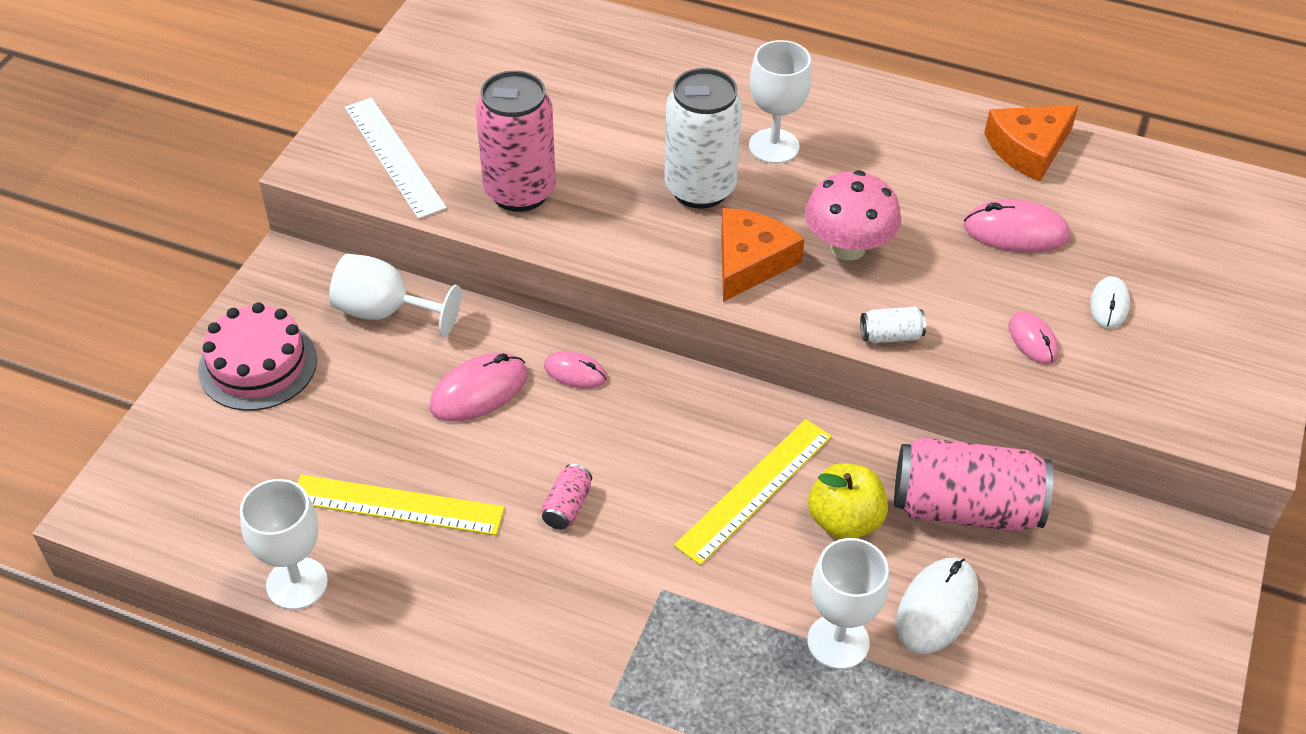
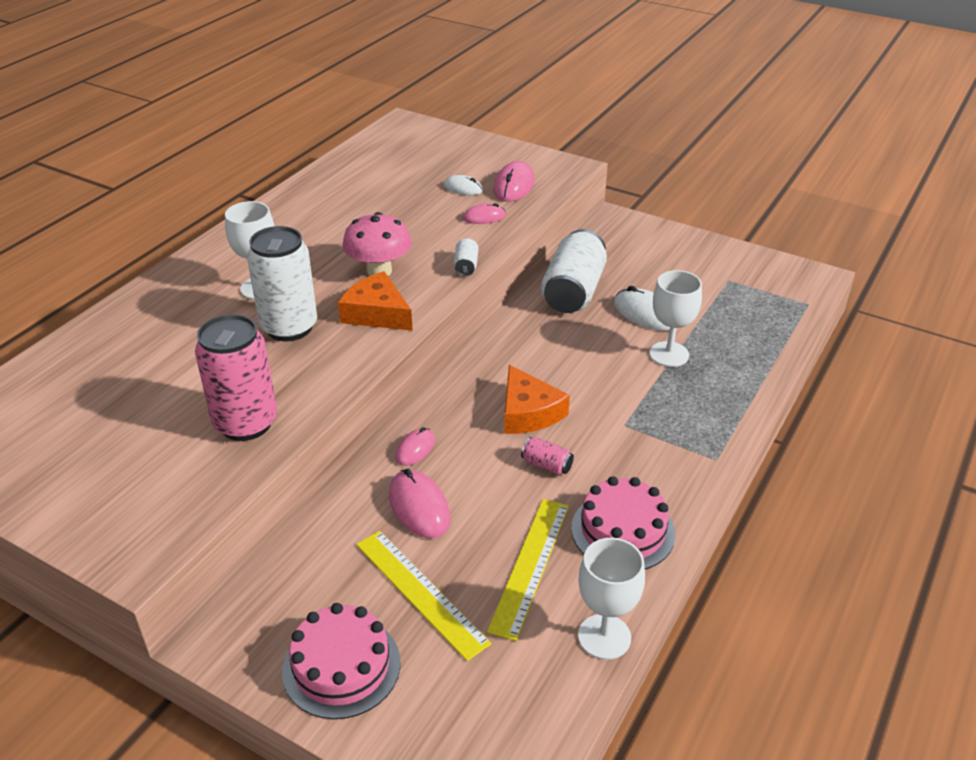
camera: 80 degrees left, 10 degrees down
(384, 312) = (305, 565): white goblet -> none
(393, 157) = (156, 503): white ruler -> none
(460, 595) = (623, 531): none -> pink cake
(755, 490) = (546, 372): yellow ruler -> yellow ruler (421, 592)
(844, 521) = (577, 338): yellow apple -> none
(965, 508) = (573, 292): pink can -> white can
(1015, 231) = (390, 207): pink mouse -> pink mouse (513, 186)
(1028, 149) = (317, 191): orange cheese -> orange cheese (528, 412)

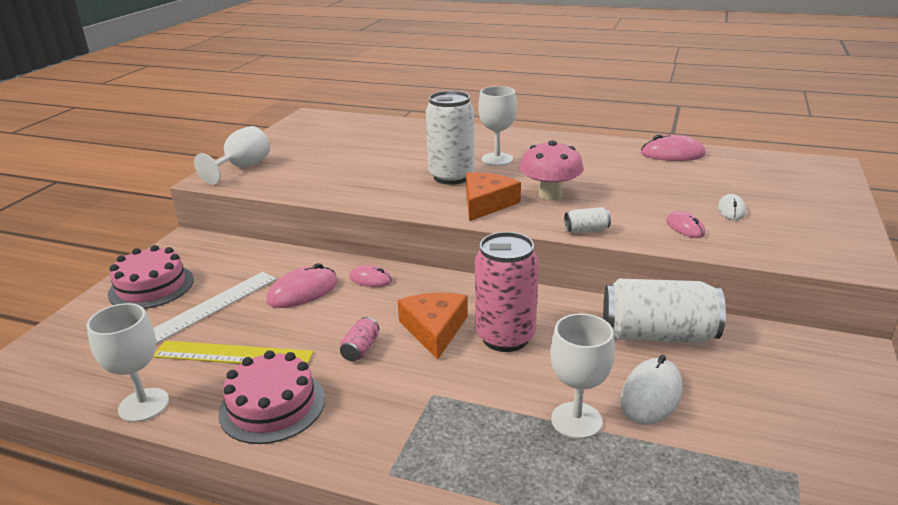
camera: 80 degrees right, 10 degrees down
(115, 523) = (242, 168): none -> white goblet
(246, 423) = (336, 183): pink can -> pink can (505, 337)
(421, 592) = (212, 306): yellow ruler -> white ruler
(513, 186) = (769, 235): pink mouse -> pink mouse (672, 154)
(528, 412) = (434, 329): orange cheese -> orange cheese turned 120 degrees clockwise

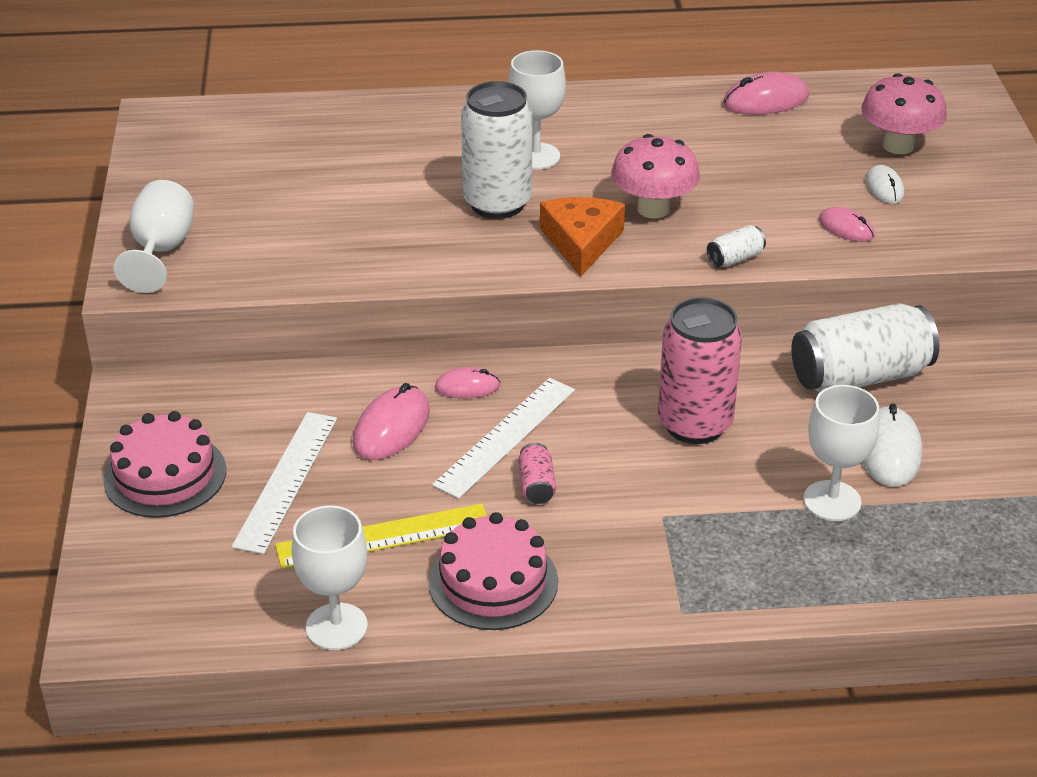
camera: 25 degrees left, 10 degrees up
(368, 313) = (505, 436): none -> white ruler
(434, 329) = (604, 436): orange cheese -> none
(757, 189) = (898, 146): none -> pink mushroom

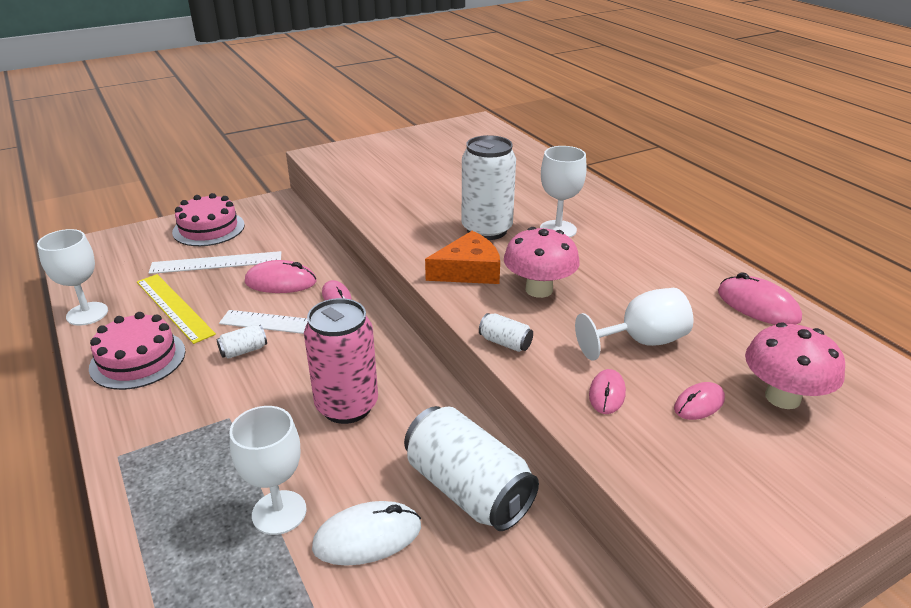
camera: 65 degrees right, 5 degrees down
(161, 251) = (352, 153): white goblet -> white goblet (641, 342)
(536, 485) = (243, 351): pink can -> white can
(884, 187) = (699, 404): white mouse -> pink mouse

